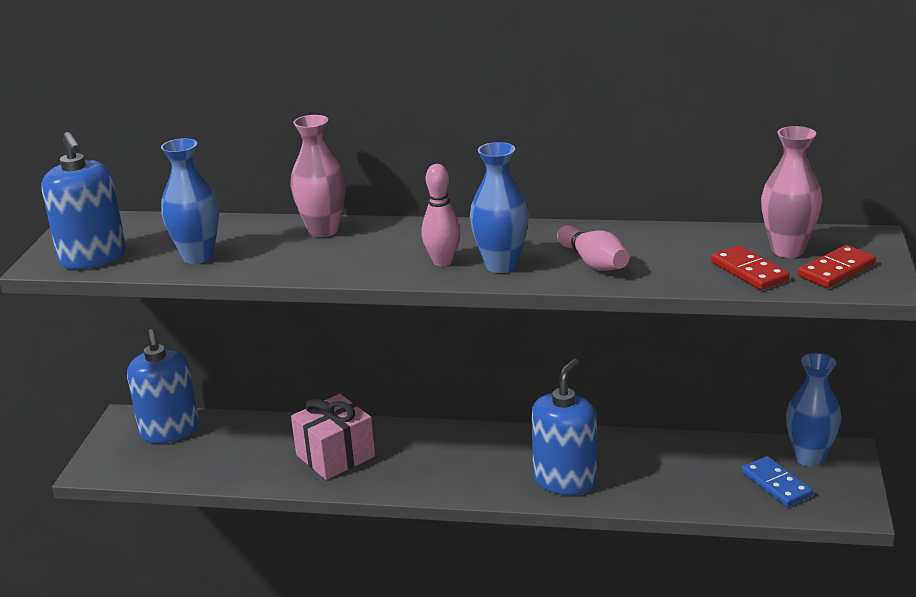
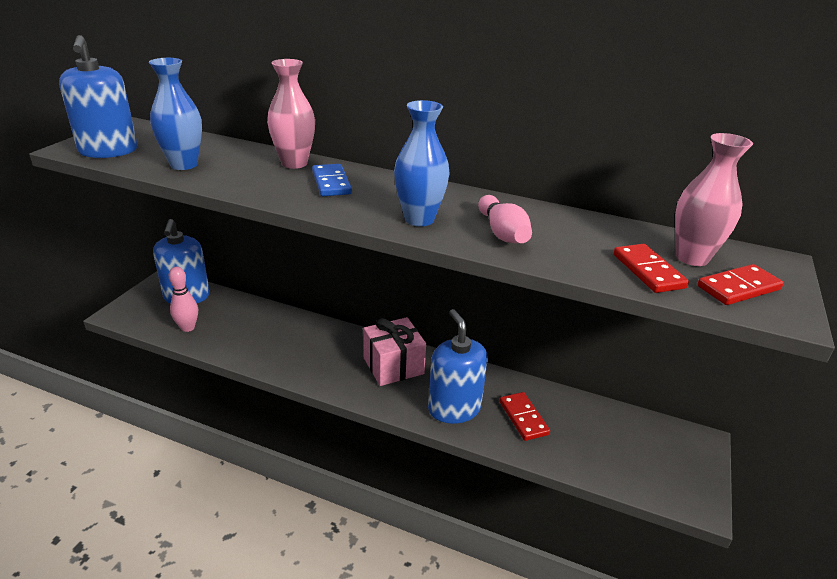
camera: 10 degrees right, 5 degrees up
(335, 456) = (289, 344): pink gift -> pink gift (393, 366)
(442, 262) = (371, 206): pink bowling pin -> pink bowling pin (188, 328)
(565, 480) = (454, 408): blue soap dispenser -> blue soap dispenser turned 60 degrees counterclockwise
(646, 472) = (523, 418): none -> red domino
(776, 484) = (632, 458): blue domino -> blue domino (331, 183)
(809, 458) = (667, 438): blue vase -> none

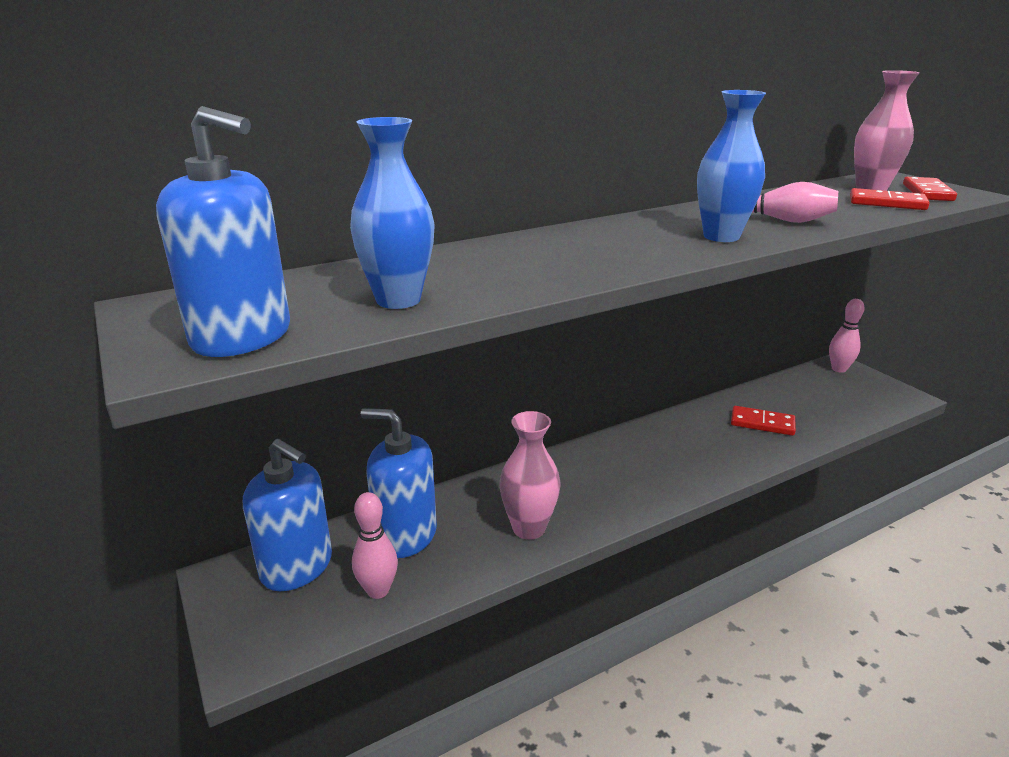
camera: 50 degrees left, 5 degrees down
(294, 163) = (494, 249): pink vase -> pink vase (528, 528)
(331, 183) = (580, 247): blue domino -> none
(393, 366) = (625, 459): pink gift -> none
(454, 408) = (722, 452): blue soap dispenser -> blue soap dispenser (405, 535)
(690, 442) = (839, 369): none -> pink bowling pin

